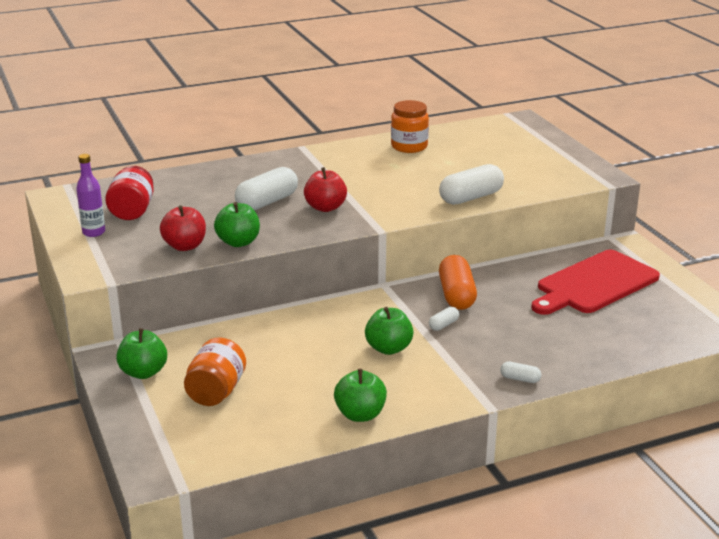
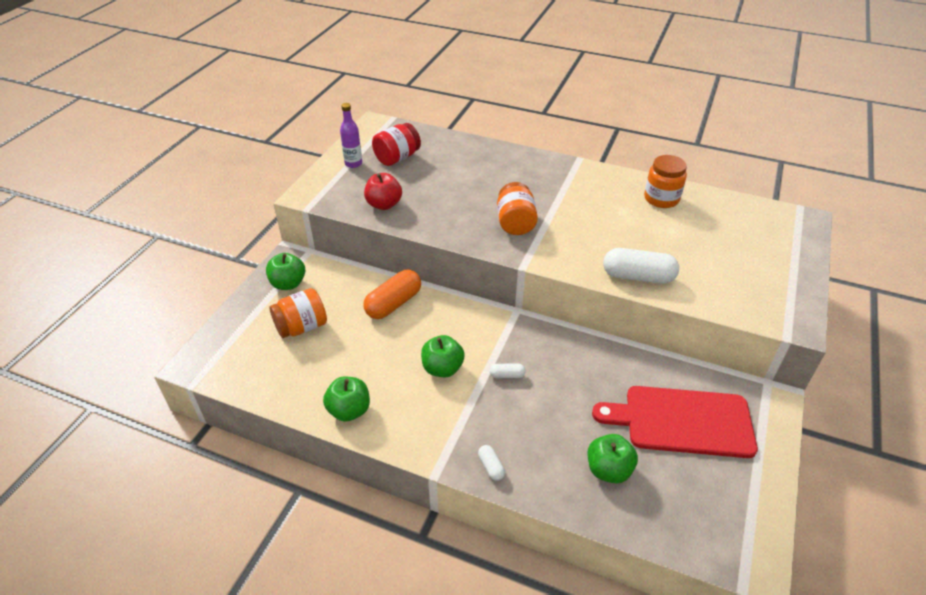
camera: 45 degrees right, 15 degrees up
(238, 242) = (418, 220): green apple -> green apple (608, 470)
(267, 202) = (484, 196): white capsule -> none
(325, 207) = (515, 223): red apple -> orange jar
(456, 295) = (554, 355): orange capsule -> orange capsule (393, 303)

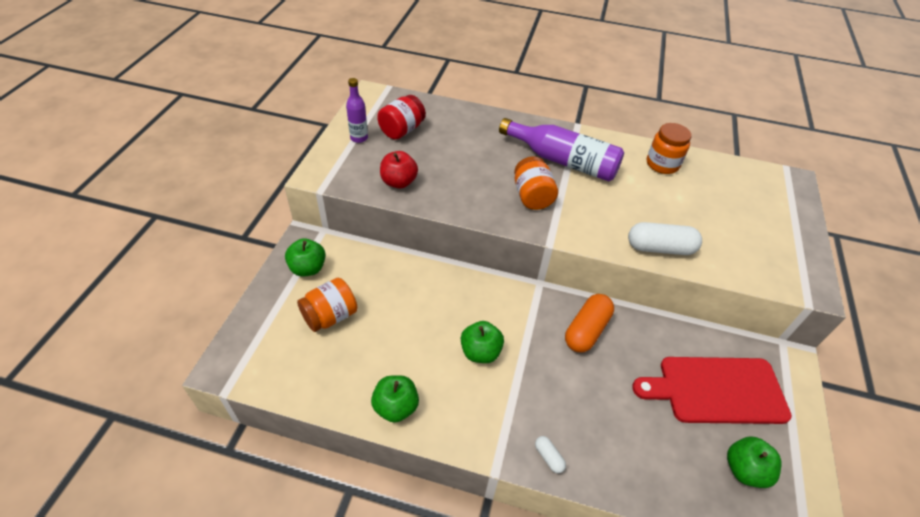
camera: 10 degrees left, 5 degrees up
(393, 303) = (419, 284): orange capsule -> orange capsule (586, 330)
(507, 375) = (544, 354): white capsule -> none
(555, 192) = (563, 161): none -> purple bottle
(608, 470) = (660, 449): green apple -> green apple (744, 470)

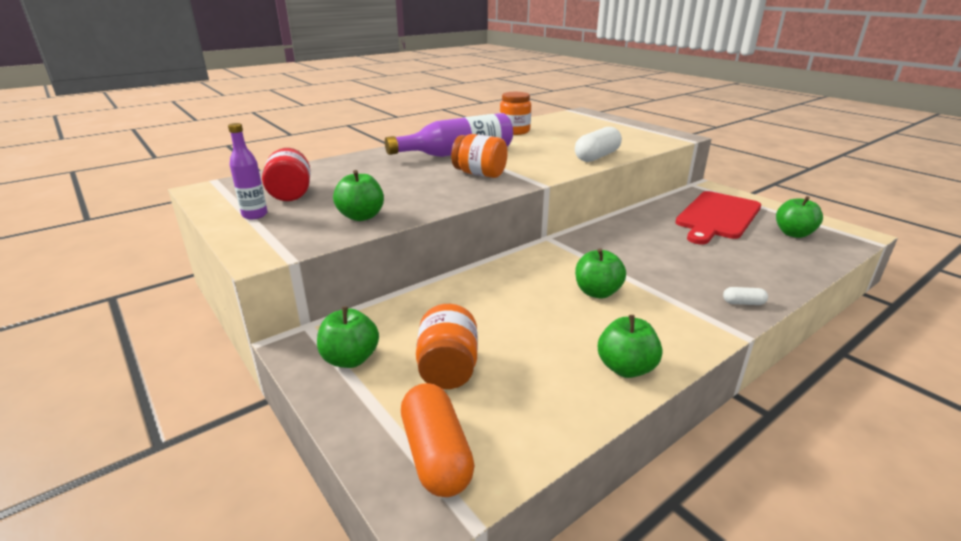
camera: 50 degrees left, 20 degrees down
(399, 182) = (361, 216): red apple -> green apple
(586, 330) = (619, 238): orange capsule -> orange capsule (436, 454)

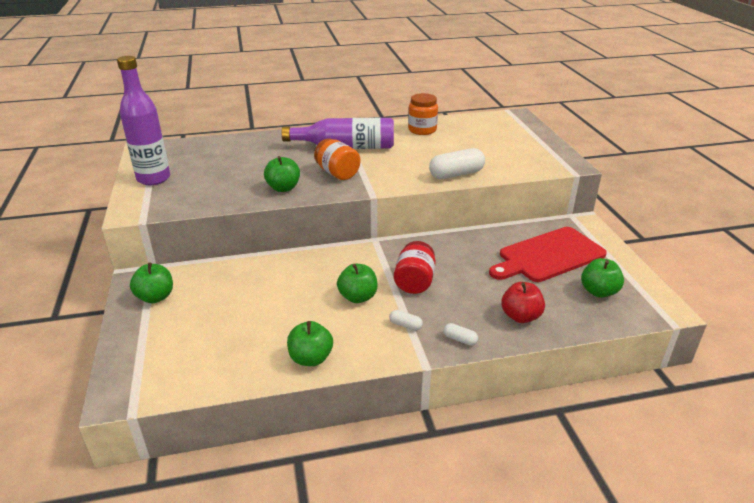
camera: 25 degrees right, 5 degrees up
(255, 215) = (153, 179): purple bottle -> purple bottle, size x1.86
(291, 193) = (191, 164): red jar -> red jar (414, 282)
(361, 216) = (214, 196): green apple -> green apple (283, 188)
(436, 454) = (148, 370): orange capsule -> none
(448, 368) = (203, 321): orange jar -> none
(677, 305) = (405, 325): none -> white capsule
(764, 269) = (520, 316): none -> red apple

